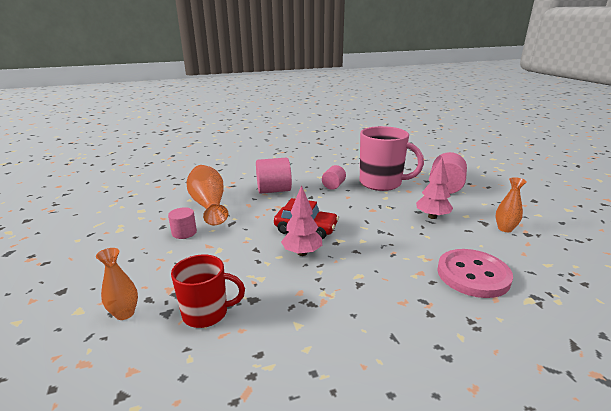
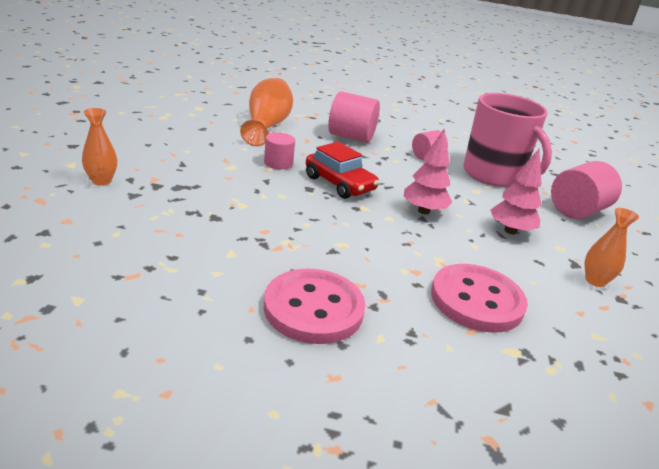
camera: 25 degrees right, 5 degrees up
(184, 232) = (216, 141): pink cylinder -> pink cylinder (278, 163)
(207, 313) = (164, 209): red mug -> none
(302, 253) = (308, 202): pink tree -> pink tree (423, 211)
(400, 339) = (313, 308): none -> pink button

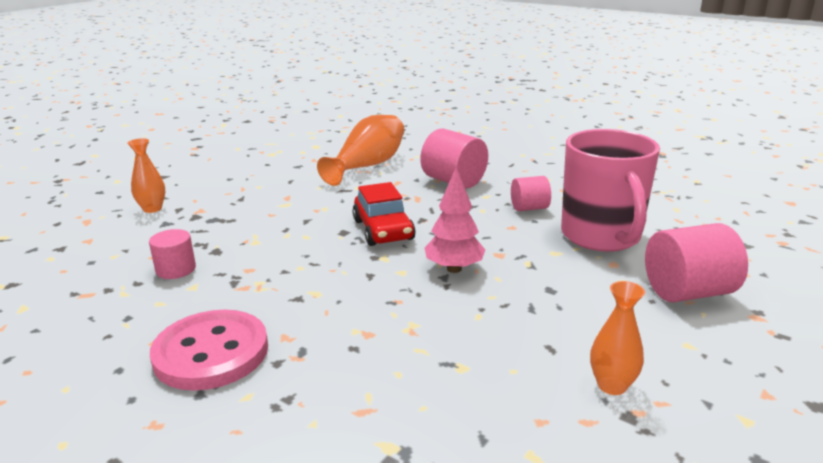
camera: 30 degrees right, 5 degrees down
(278, 163) = (338, 204): pink cylinder -> pink cylinder (176, 269)
(476, 300) = (407, 378): pink button -> none
(510, 231) = (549, 305): pink tree -> none

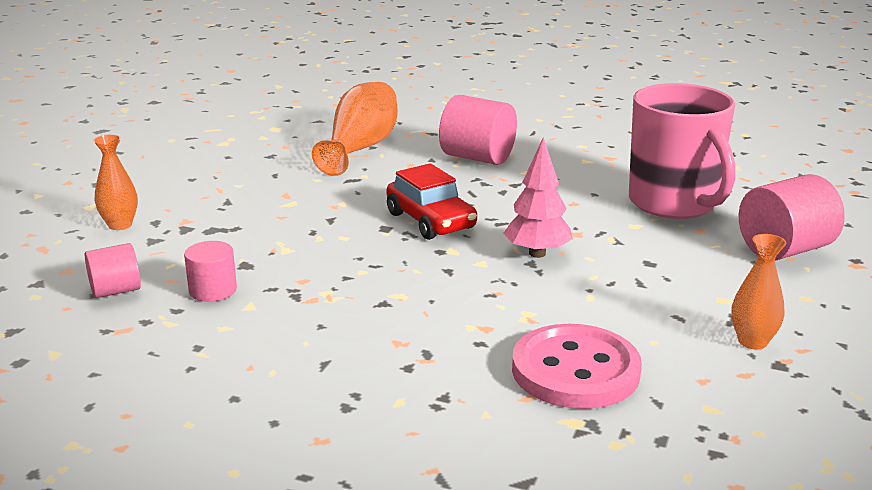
camera: 15 degrees left, 0 degrees up
(211, 352) = (327, 368): pink button -> pink button (575, 370)
(529, 208) = (581, 181): pink cylinder -> pink cylinder (116, 291)

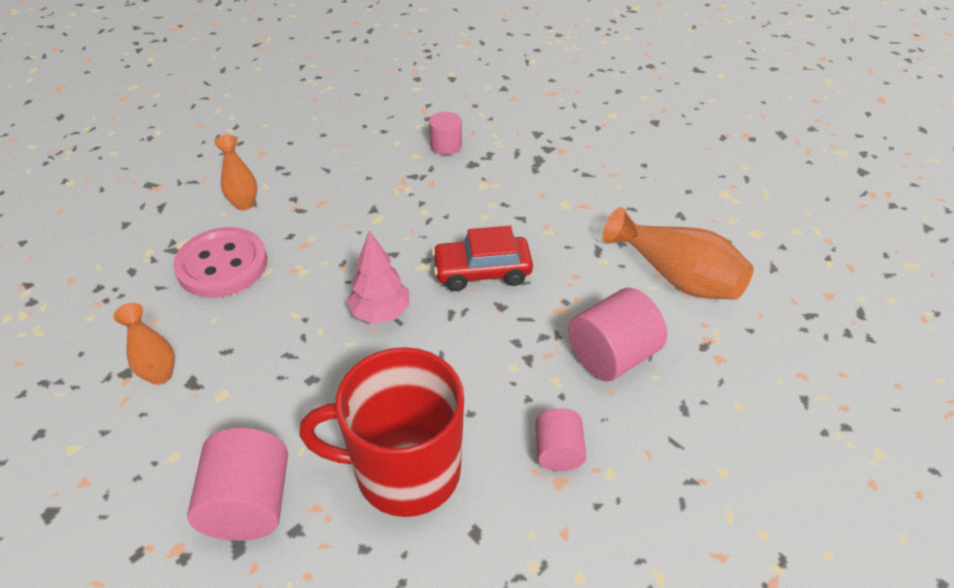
camera: 115 degrees right, 20 degrees up
(116, 291) = (472, 112): pink cylinder -> pink cylinder (558, 452)
(120, 225) = (571, 123): orange vase -> orange vase (244, 204)
(674, 203) = (404, 471): pink mug -> red mug

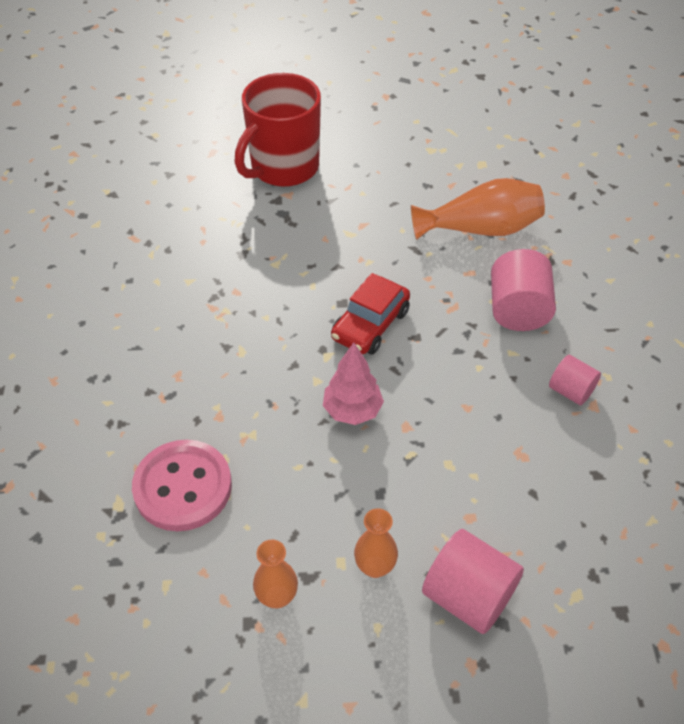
camera: 50 degrees left, 5 degrees up
(244, 204) = (116, 430): orange vase -> orange vase (375, 567)
(404, 471) = (516, 484): red mug -> red mug (283, 168)
(446, 145) = (200, 254): pink cylinder -> none

